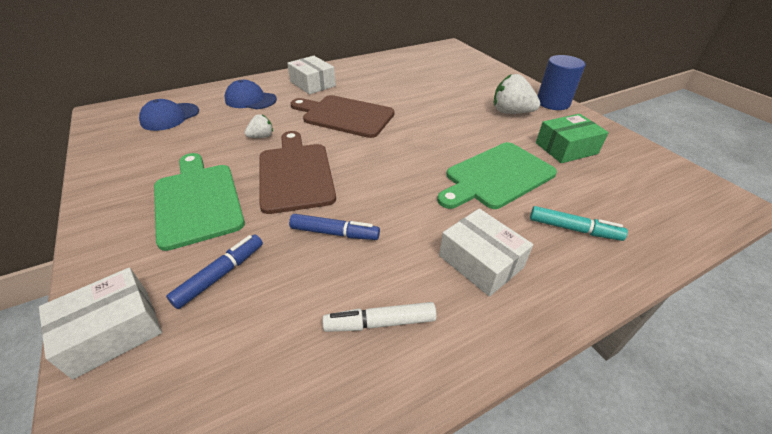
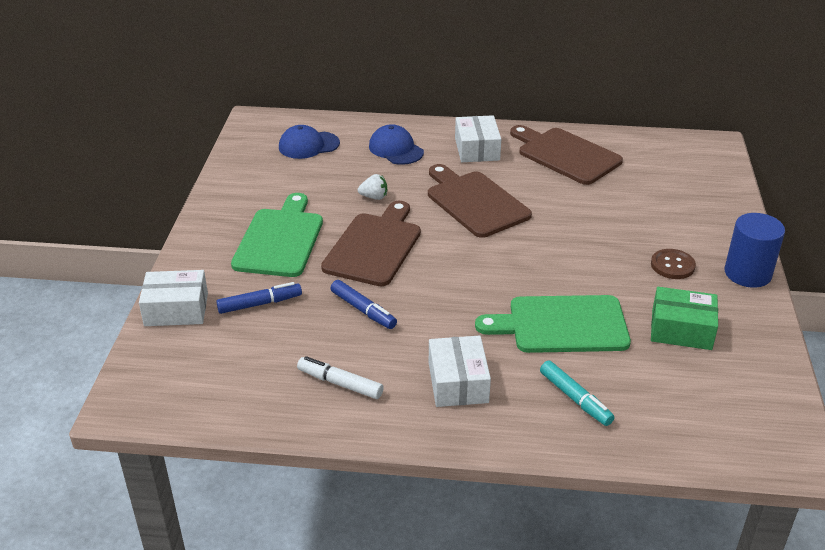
camera: 35 degrees right, 5 degrees down
(375, 72) = (566, 155): none -> brown cutting board
(510, 112) = (672, 265): white strawberry -> brown button

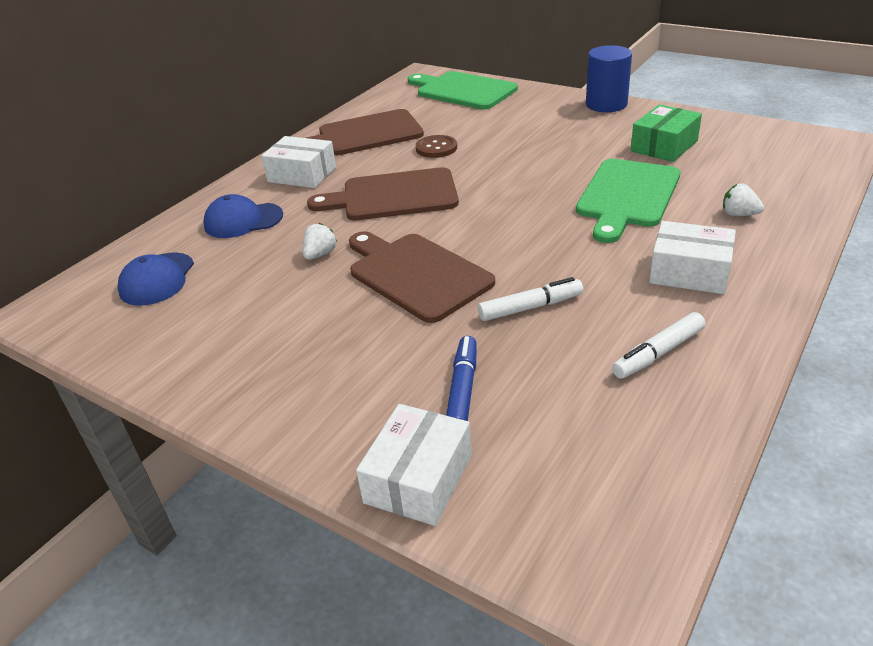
camera: 60 degrees left, 0 degrees up
(280, 239) = (338, 344): green cutting board -> green cutting board (463, 90)
(363, 310) = (530, 307): blue marker -> white marker
(575, 399) = (739, 214): turquoise marker -> white strawberry
(672, 265) = (574, 129): brown button -> brown button (436, 148)

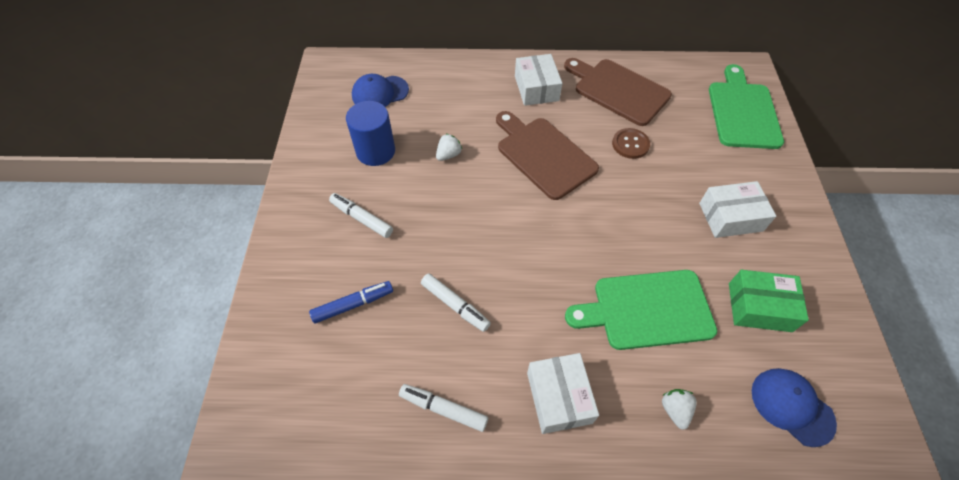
camera: 55 degrees right, 20 degrees up
(243, 221) = (462, 93): blue cap -> blue cap (791, 406)
(320, 254) = (448, 155): white strawberry -> white strawberry turned 45 degrees counterclockwise
(338, 347) = (362, 218): none -> white marker
(416, 274) = (456, 219): brown cutting board -> none
(418, 479) = (271, 319): white box -> white box (730, 217)
(606, 104) = (807, 228): blue cylinder -> blue cylinder (375, 151)

